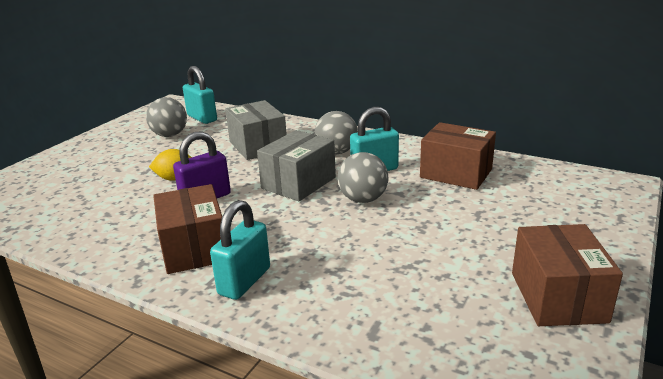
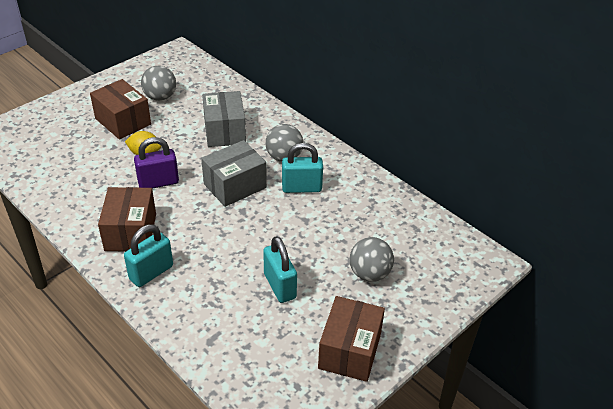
camera: 15 degrees right, 15 degrees up
(202, 118) = (195, 81): turquoise padlock -> turquoise padlock (280, 286)
(363, 199) = (273, 218): grey ball -> grey ball (369, 274)
(456, 173) = (364, 211): brown box -> brown box (123, 121)

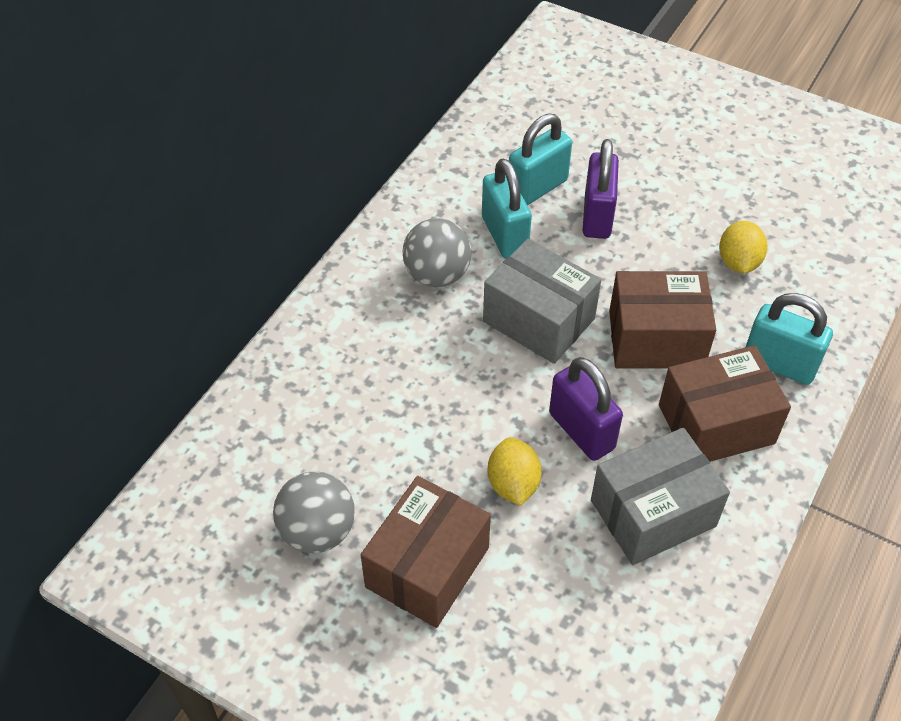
camera: 105 degrees left, 10 degrees up
(225, 131) = (396, 379): grey box -> grey box (653, 513)
(234, 282) = (738, 262): none -> yellow lemon
(280, 286) = (715, 213): turquoise padlock -> turquoise padlock (537, 188)
(300, 230) = (597, 216): none -> purple padlock
(350, 351) = (774, 128): brown box -> brown box (656, 339)
(369, 274) = (641, 131): grey ball -> none

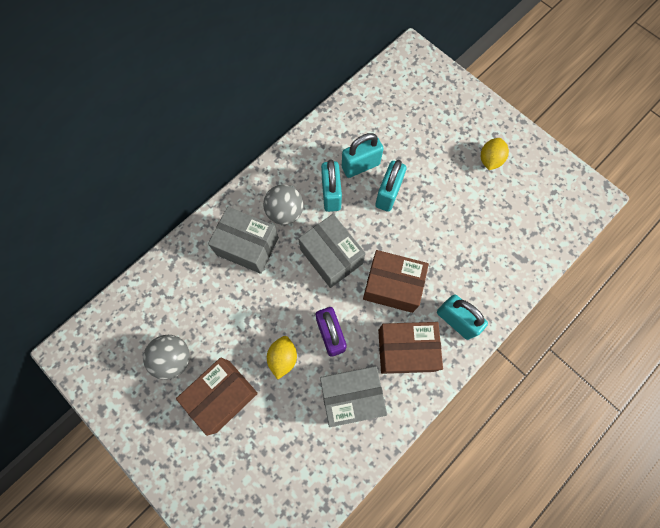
camera: 15 degrees right, 20 degrees up
(390, 336) = (247, 246): none -> grey box
(597, 216) = (388, 194): purple padlock -> turquoise padlock
(738, 262) = (458, 246): yellow lemon -> yellow lemon (490, 160)

